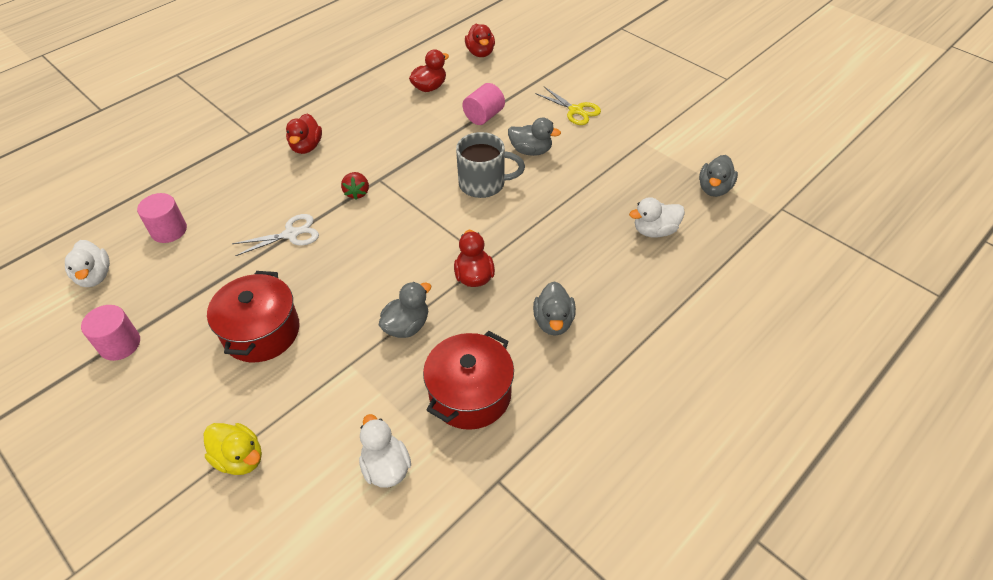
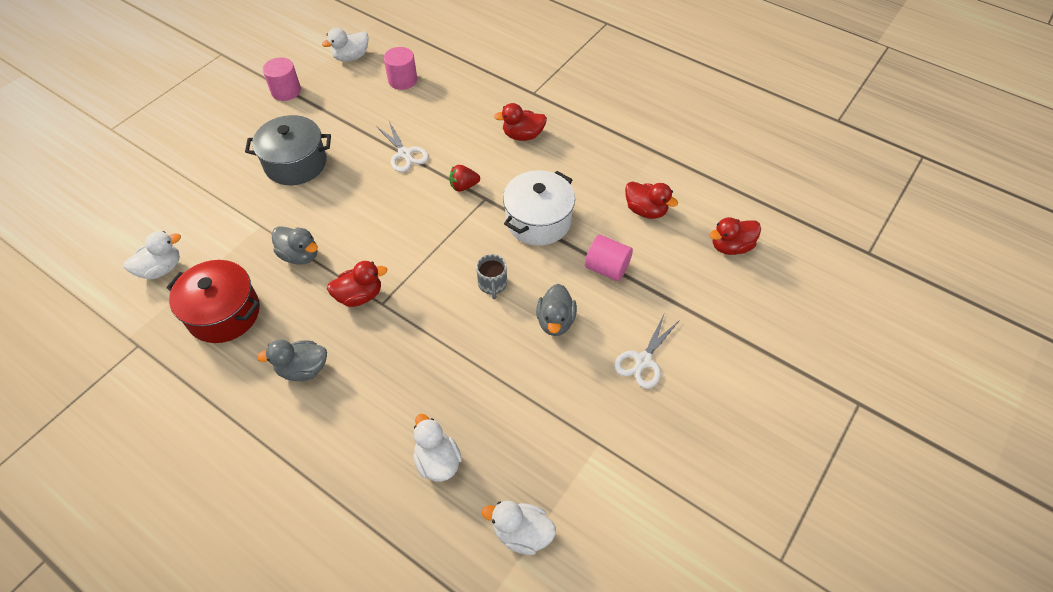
camera: 80 degrees right, 5 degrees up
(240, 458) = (181, 182): yellow duck -> none
(261, 332) = (295, 163): red pot -> grey pot
(419, 148) = (538, 221): none -> white pot
(483, 184) = (492, 284): grey mug -> grey mug, size x0.58
(575, 110) = (643, 360): yellow scissors -> white scissors
(714, 189) = (522, 533): grey duck -> white duck

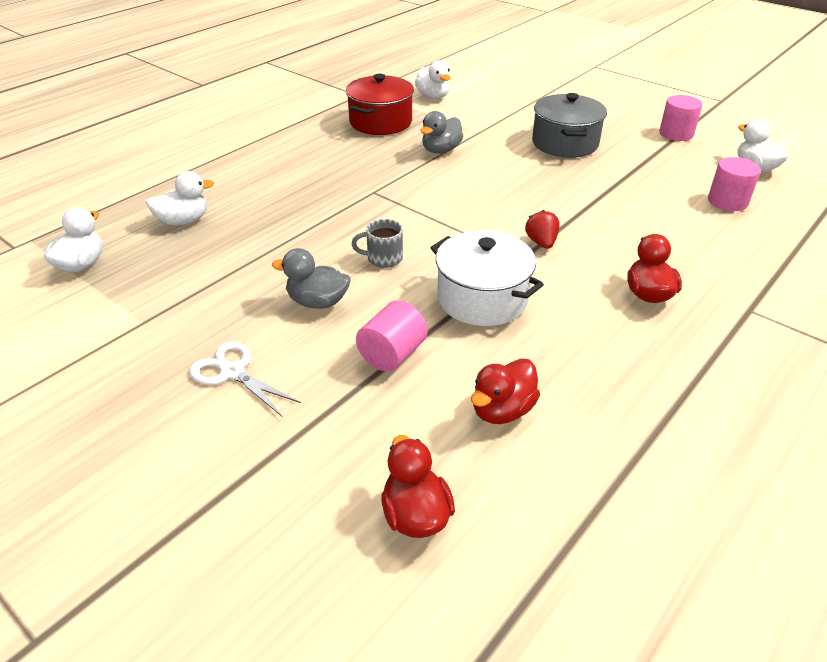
camera: 95 degrees right, 15 degrees down
(303, 369) = (311, 156): grey duck -> none
(359, 296) = (385, 180): red duck -> none
(404, 154) = (591, 203): white scissors -> none

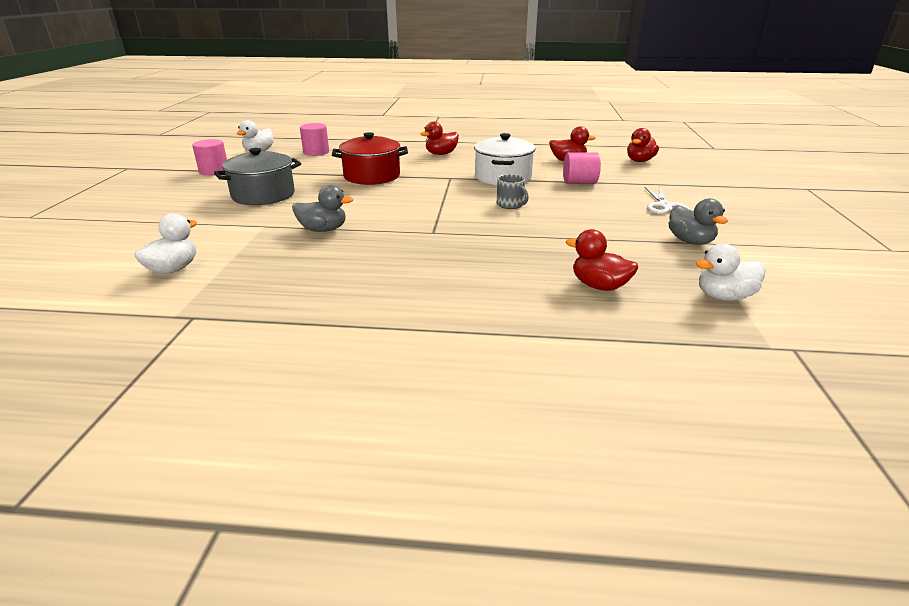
camera: 125 degrees left, 10 degrees down
(184, 221) = (599, 286): white duck -> red duck
(317, 302) = (581, 207): grey duck -> grey duck (690, 241)
(380, 122) = (279, 274): red pot -> red pot (372, 176)
(541, 242) = (426, 177): red strawberry -> none

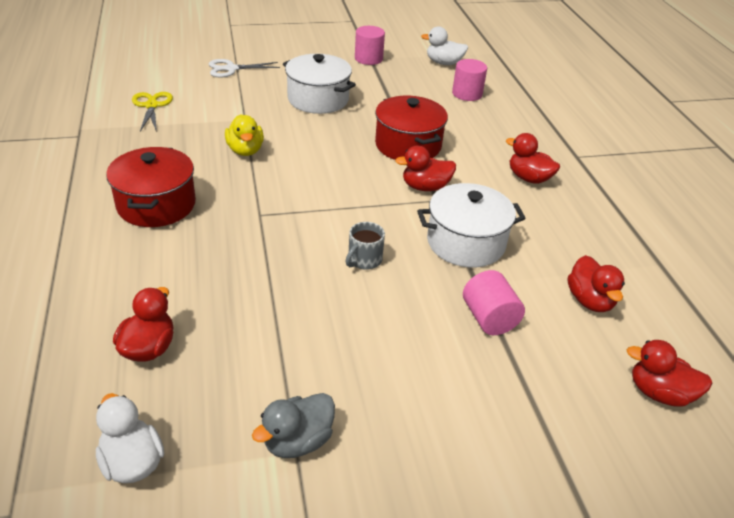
camera: 70 degrees right, 10 degrees up
(173, 269) = (152, 106): white duck -> yellow scissors
(263, 195) = (318, 99): grey pot -> white pot
(323, 230) = (245, 150): grey duck -> yellow duck
(387, 274) = (156, 205): none -> red pot
(432, 178) = (425, 187): none -> red duck
(664, 206) = (431, 419): white scissors -> white scissors (231, 69)

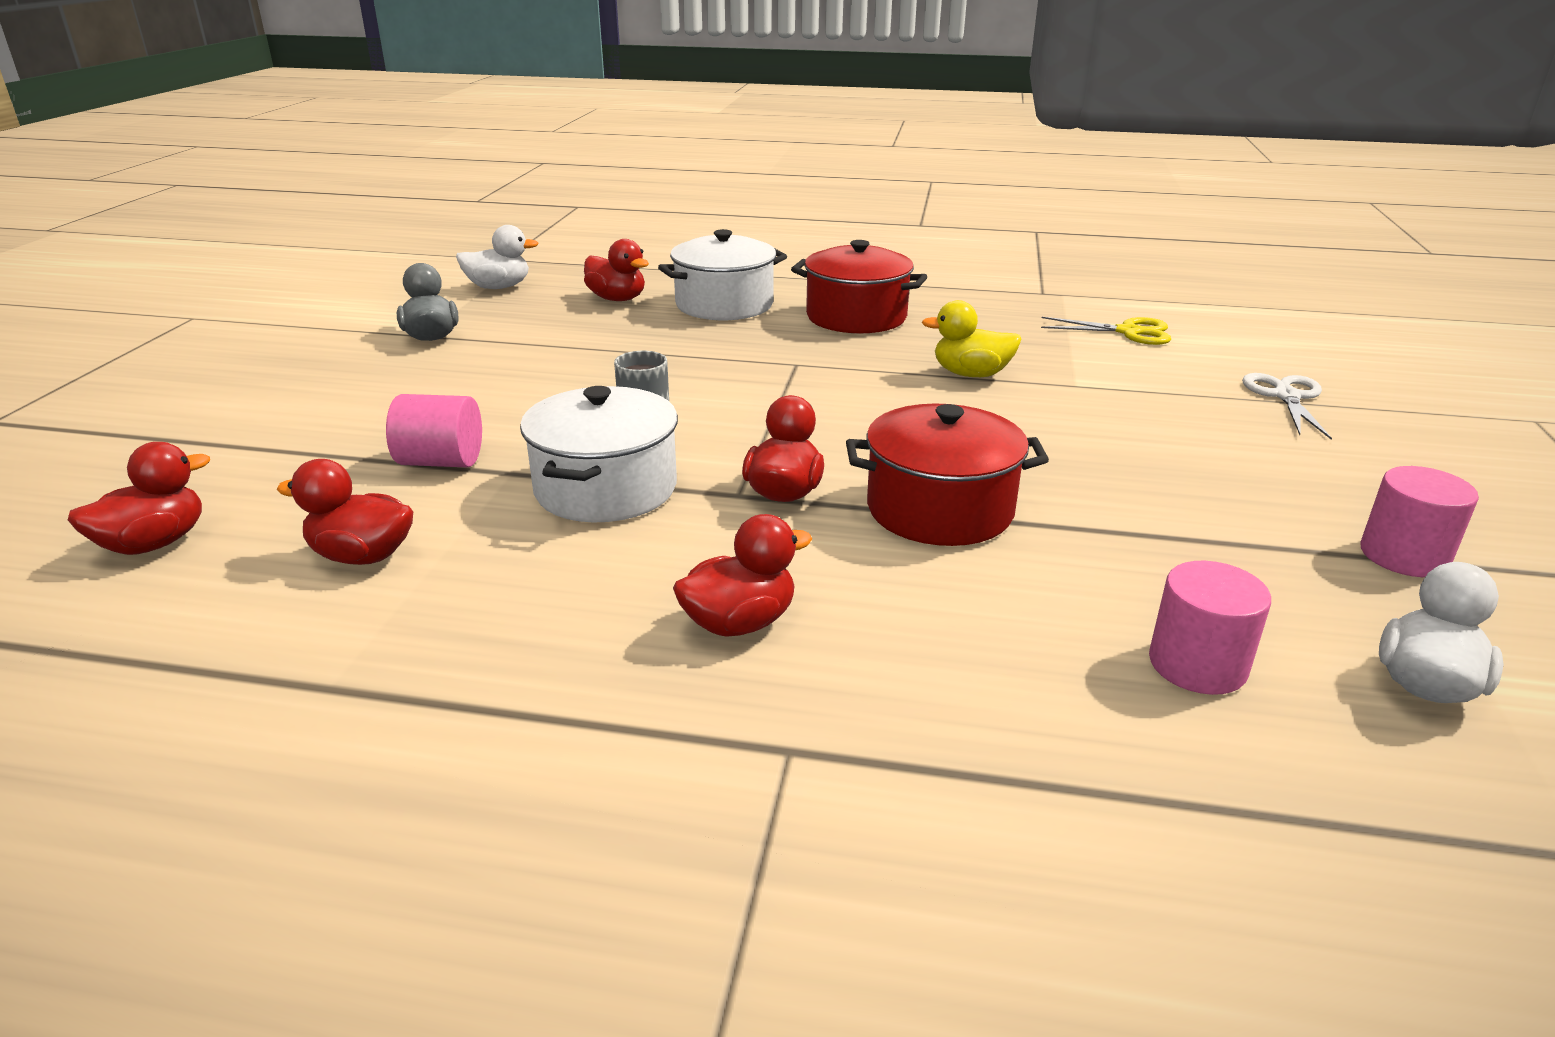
camera: 115 degrees right, 10 degrees down
(318, 99) = (1154, 455): white pot -> white pot (724, 305)

